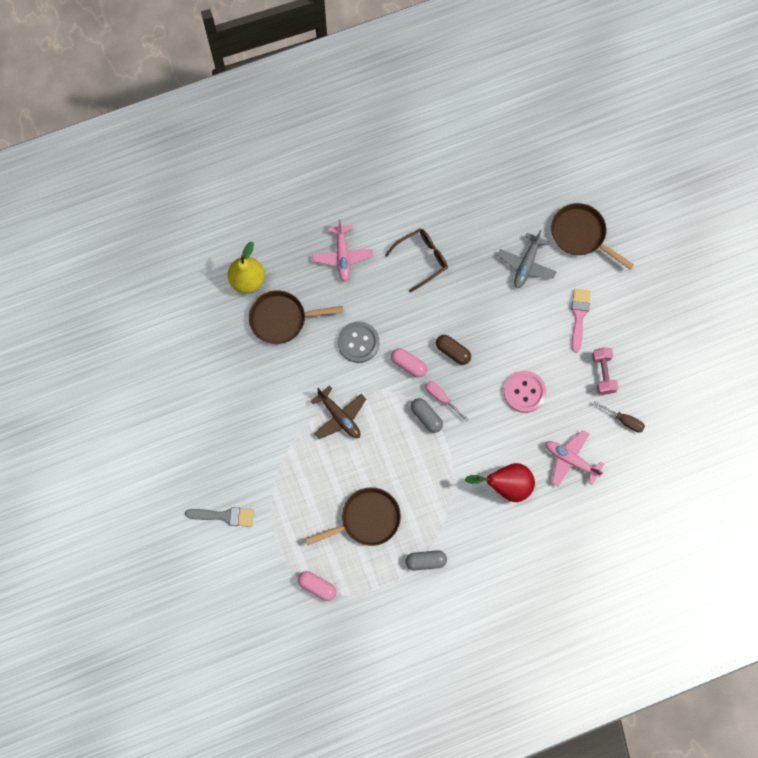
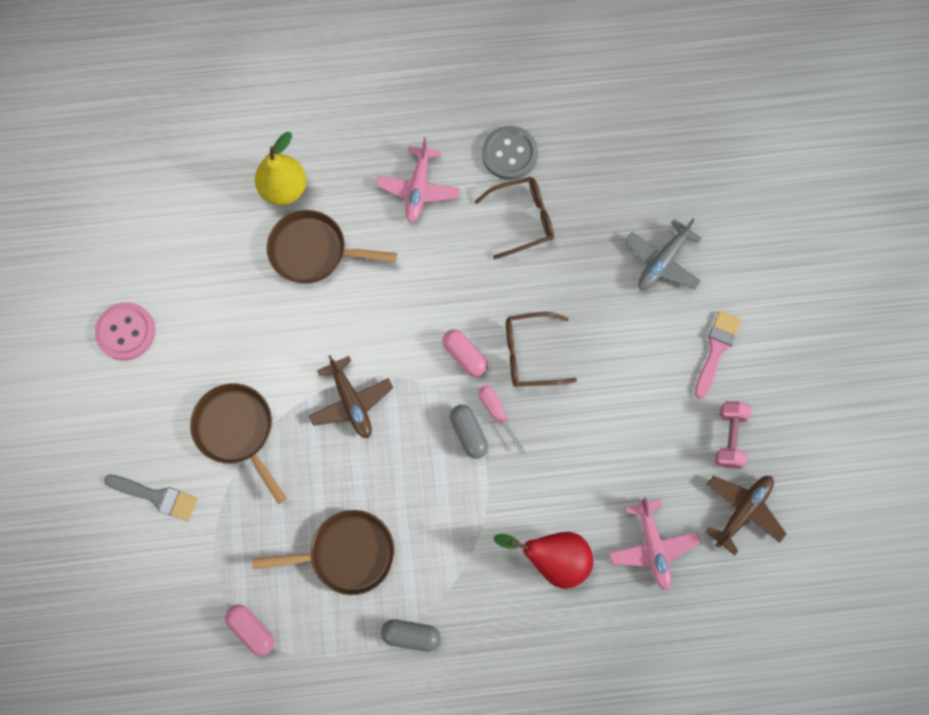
camera: 15 degrees right, 0 degrees up
(358, 342) = (406, 308): grey button -> grey button (509, 154)
(453, 352) = (530, 354): brown capsule -> brown glasses
(524, 392) = (613, 434): pink button -> pink button (126, 332)
(570, 460) = (652, 546): pink plane -> pink plane turned 150 degrees counterclockwise
(581, 234) = (747, 240): brown pan -> brown pan (237, 431)
(624, 420) = (742, 511): brown screwdriver -> brown plane

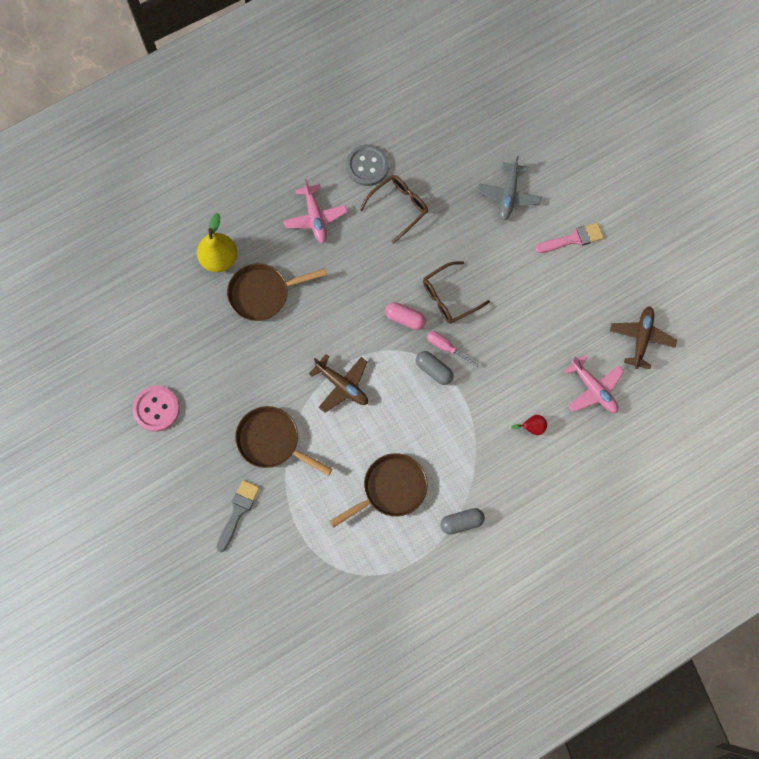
camera: 25 degrees left, 0 degrees up
(156, 496) = (238, 512): grey brush -> grey brush turned 60 degrees counterclockwise
(252, 630) = (351, 570): pink capsule -> none
(553, 559) = (531, 427): red pear -> red pear, size x0.50
(716, 350) = (573, 239): pink brush -> pink brush turned 75 degrees clockwise
(729, 437) = (609, 294): pink dumbbell -> none

